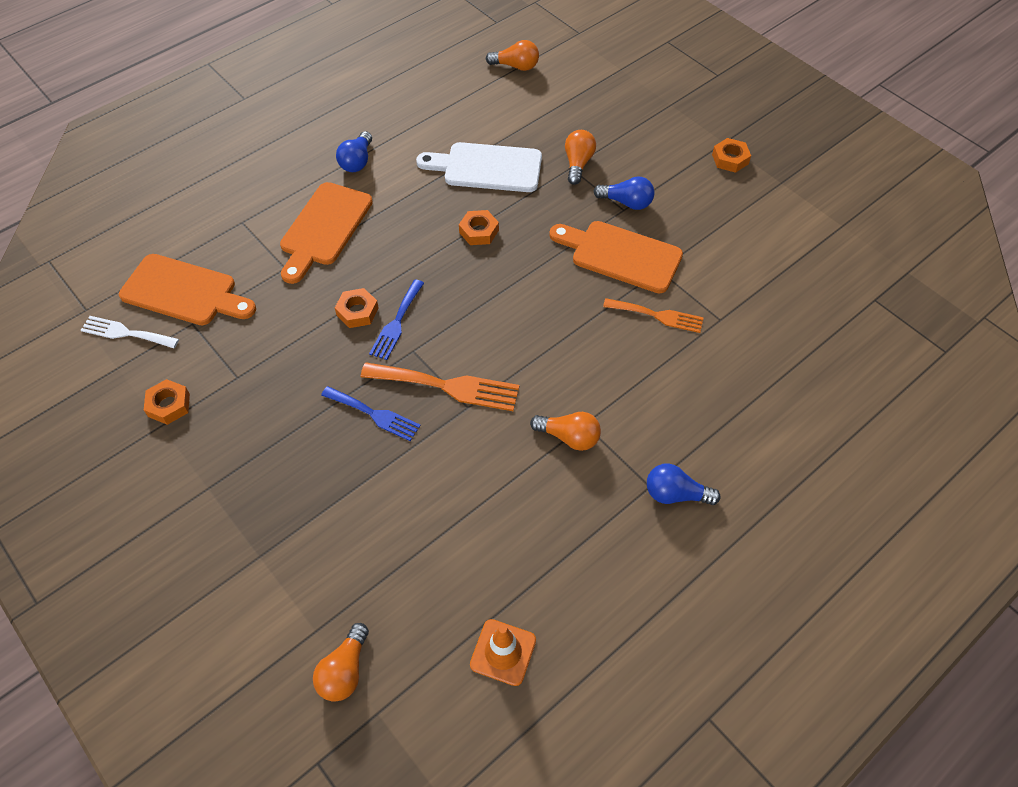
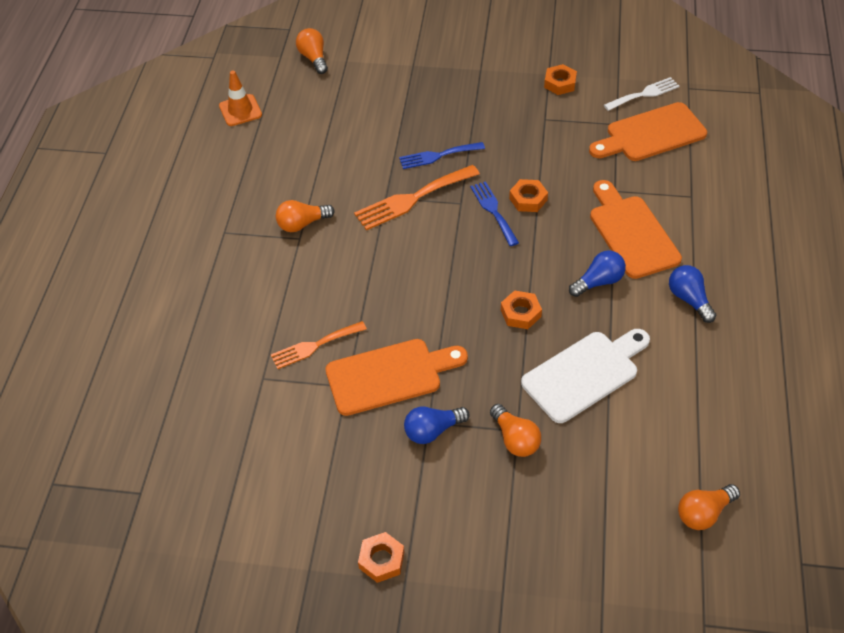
camera: 140 degrees right, 5 degrees down
(675, 494) = (204, 238): blue light bulb -> blue light bulb (598, 282)

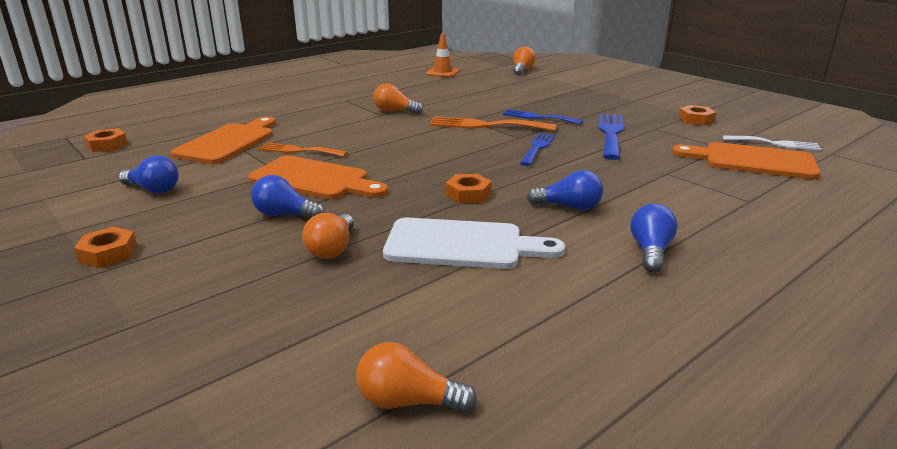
camera: 40 degrees right, 25 degrees down
(285, 481) = (153, 189): none -> blue light bulb
(522, 150) = (611, 133): none -> blue fork
(528, 199) = (576, 152): orange nut -> orange nut (107, 145)
(631, 233) = (648, 196): orange cutting board -> orange cutting board (228, 142)

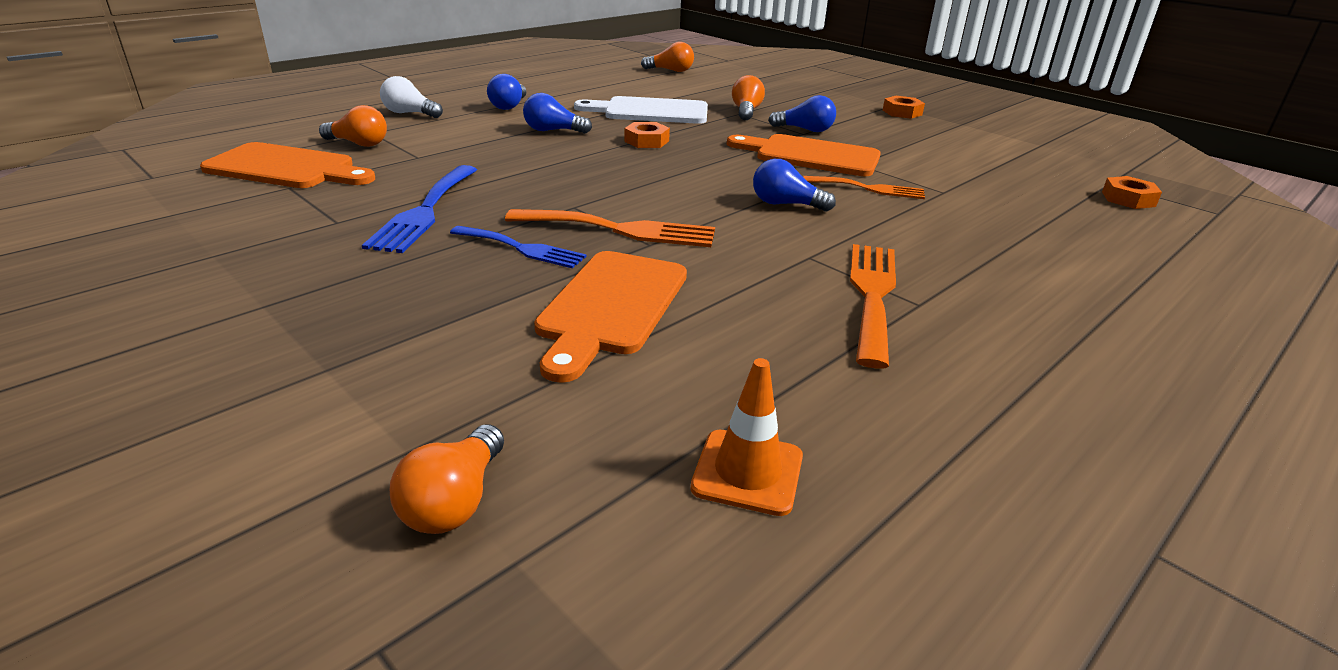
camera: 175 degrees right, 5 degrees up
(153, 189) = (957, 149): blue light bulb -> blue light bulb (785, 204)
(228, 142) = (979, 201): orange cutting board -> orange cutting board (610, 307)
(364, 102) = (872, 295): none -> orange fork
(394, 111) = (792, 266): orange light bulb -> orange light bulb (359, 144)
(537, 148) = (553, 189): blue fork -> none
(696, 120) = (232, 240): orange nut -> none
(754, 232) = (409, 113): none -> white light bulb
(775, 144) = (197, 191): white fork -> none

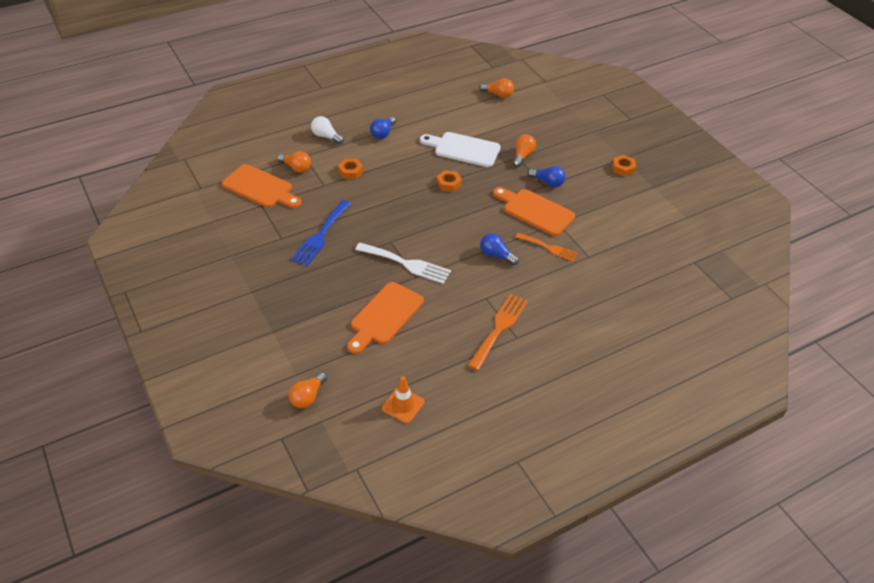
camera: 15 degrees right, 15 degrees up
(522, 248) = (358, 271): blue fork -> none
(553, 131) = (400, 166): blue light bulb -> none
(620, 230) = (406, 264): orange fork -> white fork
(1128, 199) = (690, 278): orange nut -> orange nut (350, 171)

